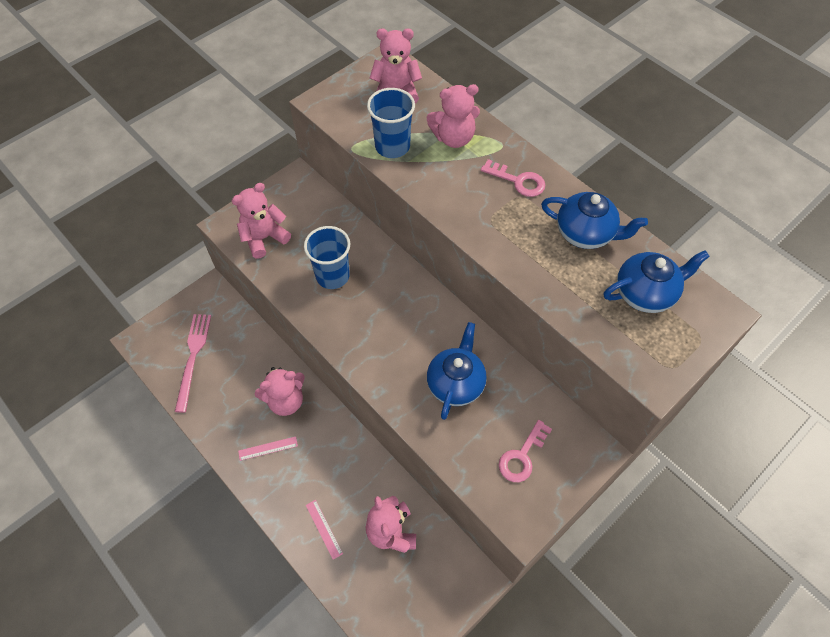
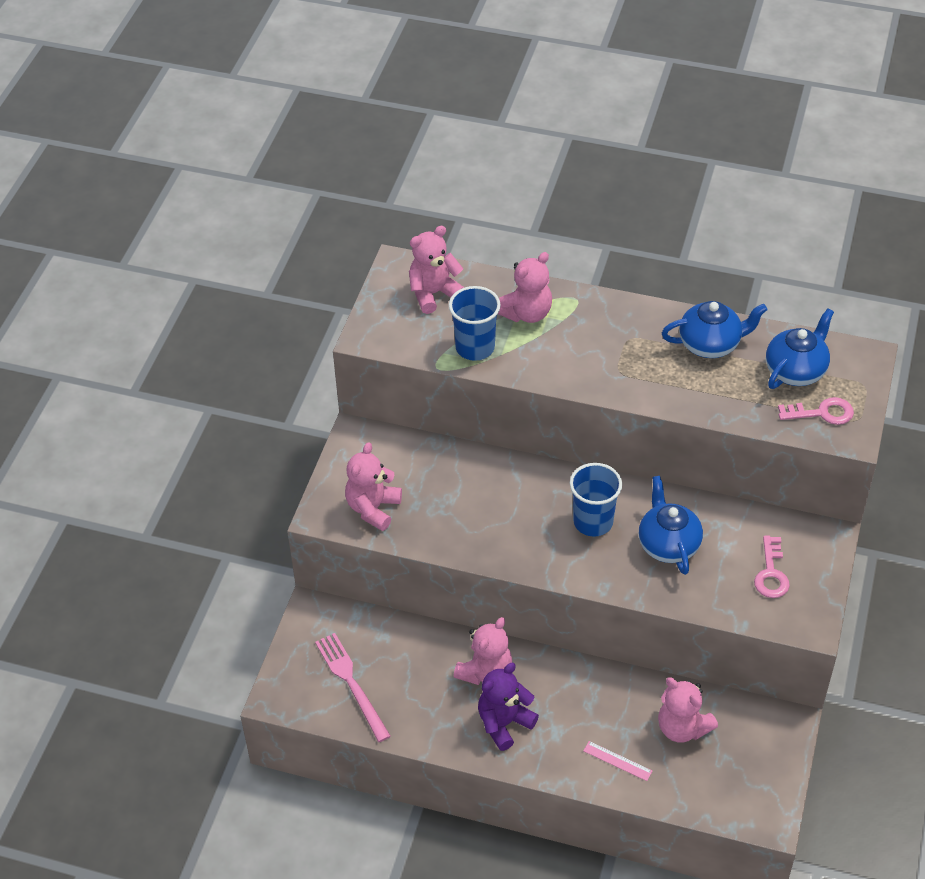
camera: 30 degrees left, 10 degrees down
(268, 448) = (504, 723): pink ruler -> purple teddy bear
(332, 276) = (474, 509): blue cup -> blue cup (593, 522)
(518, 181) = (617, 326): pink key -> pink key (822, 413)

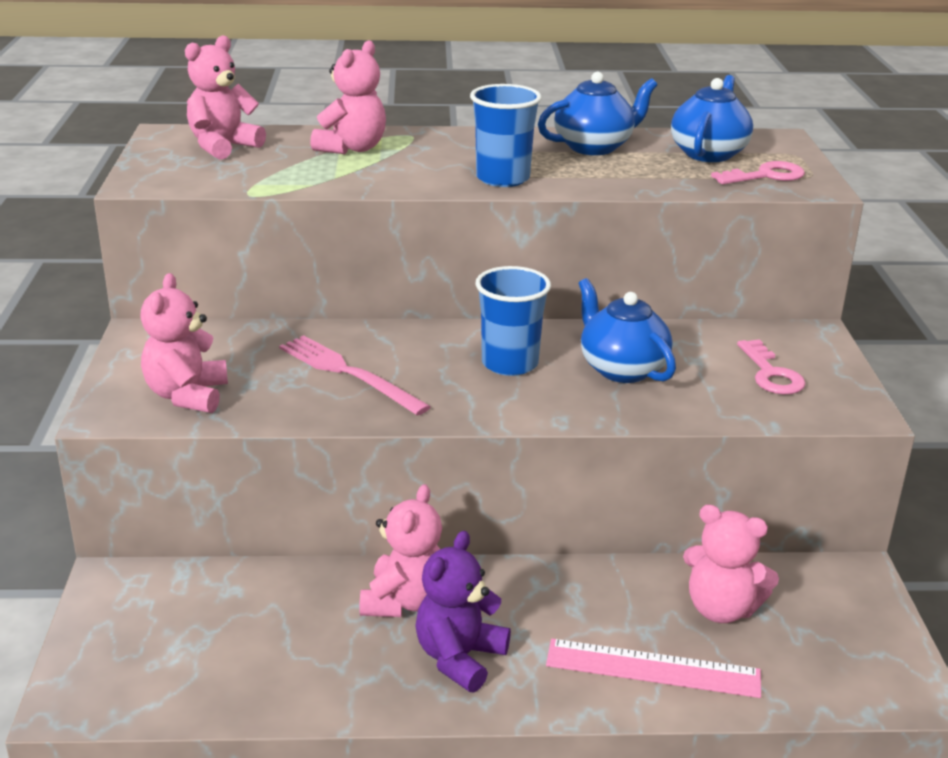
camera: 20 degrees left, 20 degrees down
(351, 683) = (195, 657): pink fork -> pink fork (348, 373)
(475, 347) = (296, 176): blue cup -> blue cup (502, 178)
(617, 761) = (653, 668): pink ruler -> pink ruler, size x1.86

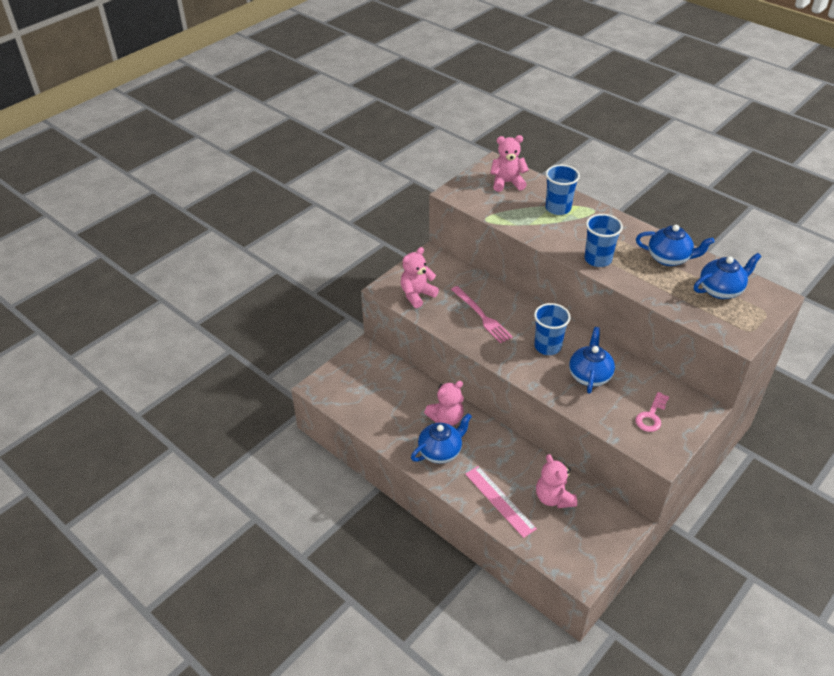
camera: 45 degrees right, 15 degrees up
(348, 373) = (482, 316): pink fork -> pink fork turned 150 degrees clockwise
(352, 148) = (558, 208): pink teddy bear -> blue cup
(459, 658) = (441, 451): purple teddy bear -> blue teapot
(765, 176) = (726, 319): pink key -> none

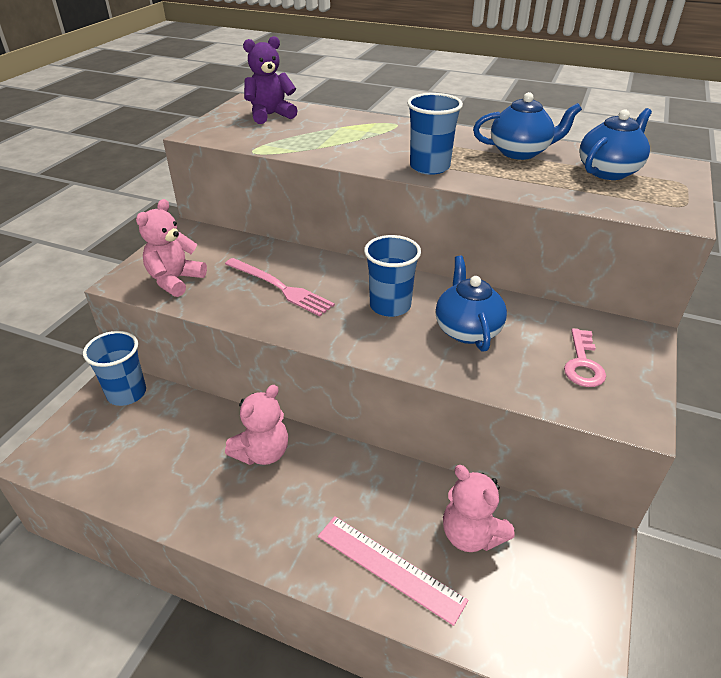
camera: 20 degrees left, 5 degrees down
(441, 451) = (267, 509): blue teapot -> none
(507, 183) = (270, 115): pink teddy bear -> purple teddy bear
(558, 208) = (348, 128): blue cup -> blue cup (127, 393)

